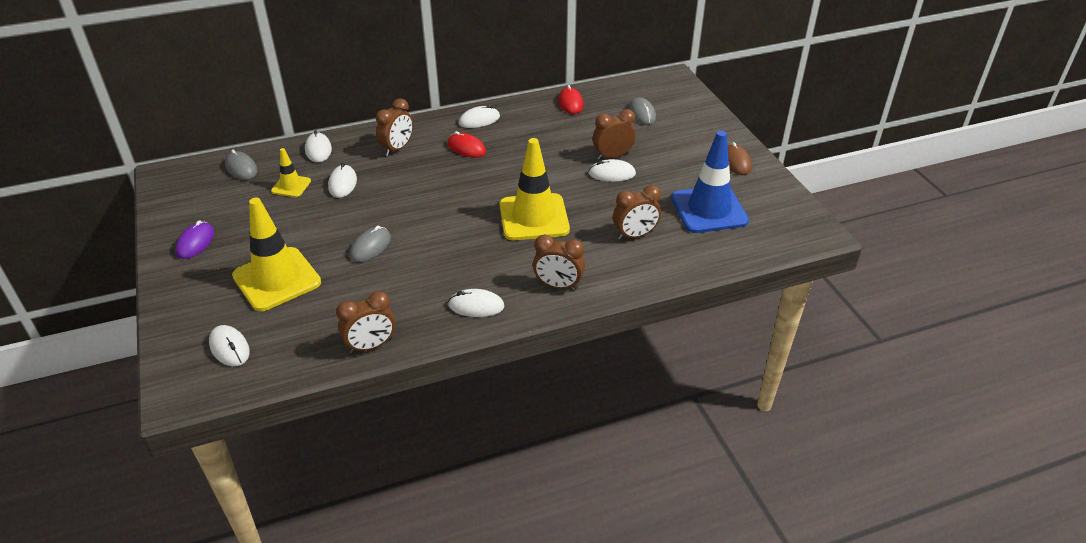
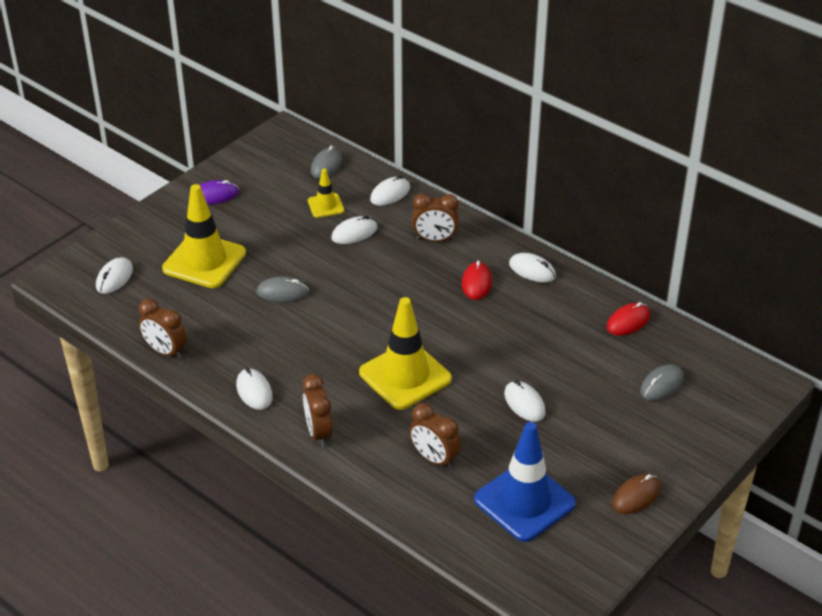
camera: 60 degrees right, 0 degrees up
(612, 156) = (556, 392): brown clock -> none

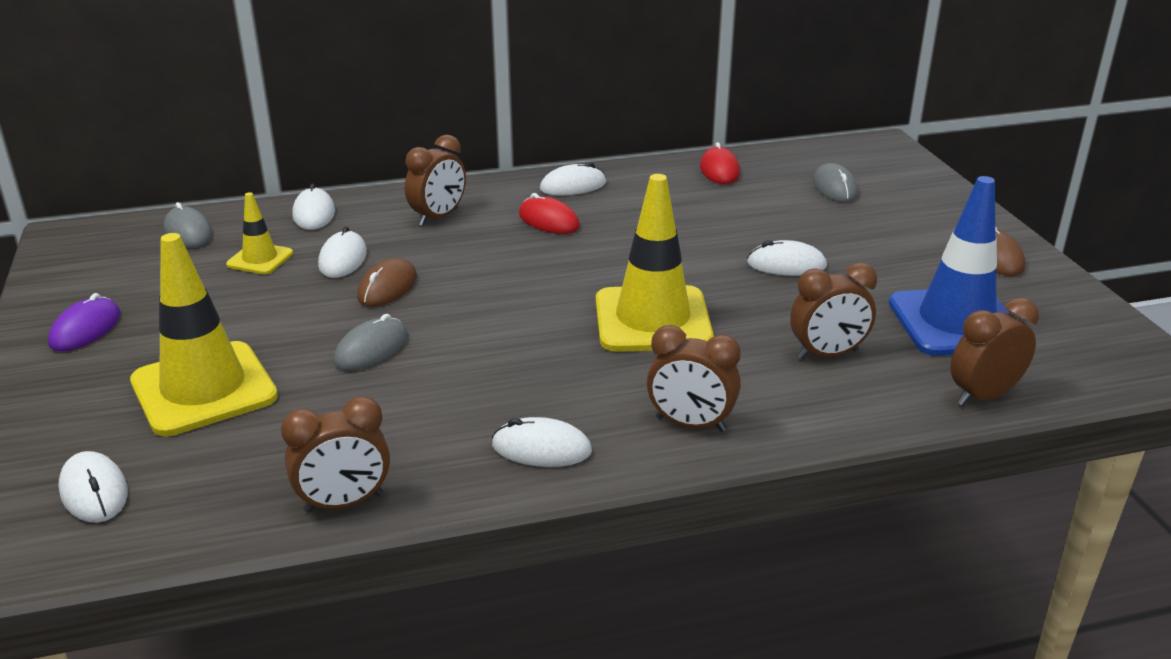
camera: 55 degrees left, 10 degrees down
(342, 264) = (387, 287): none -> brown mouse
(449, 537) = (983, 396): none -> brown clock

